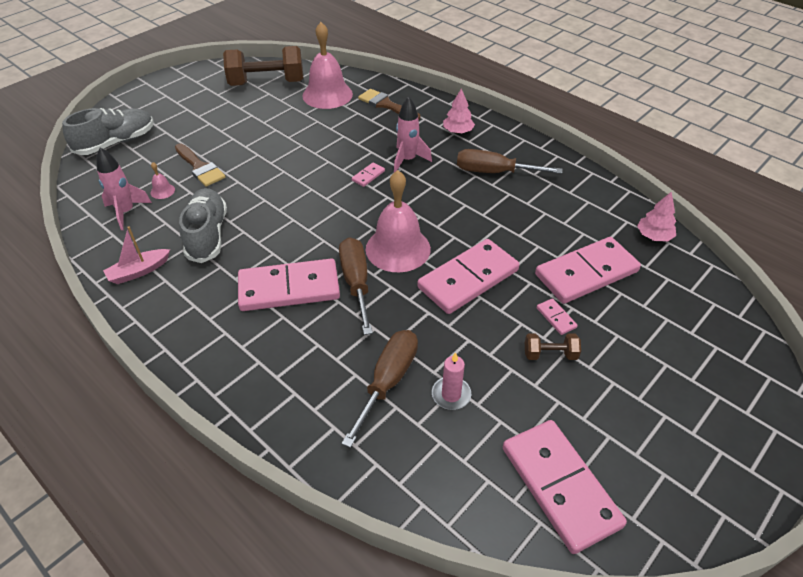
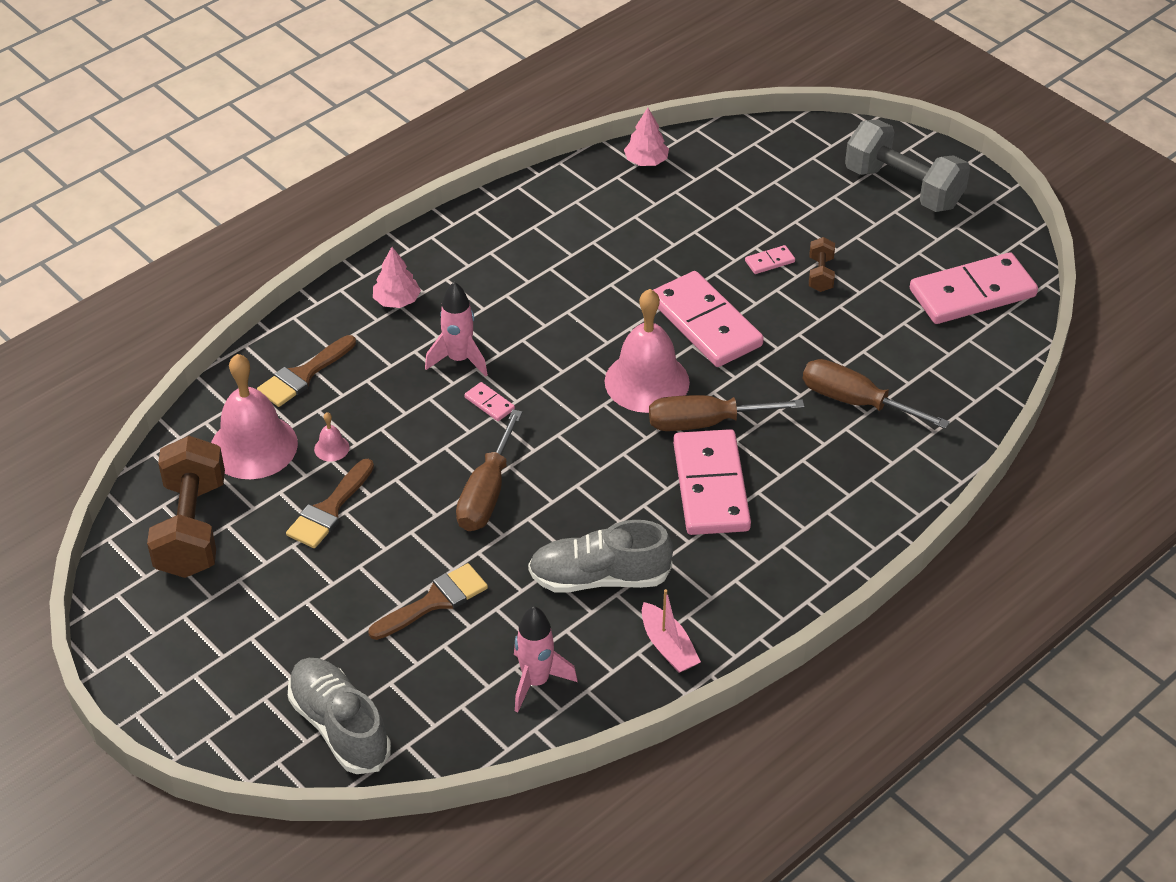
camera: 85 degrees left, 0 degrees up
(162, 191) = (489, 643): pink bell -> pink bell (331, 448)
(277, 124) = (329, 510): none -> brown brush
(451, 395) = (872, 354): pink candle -> none
(494, 172) = (502, 276): brown screwdriver -> brown screwdriver (487, 493)
(586, 273) = (703, 226): pink domino -> none
(706, 423) = (903, 188): none -> grey dumbbell

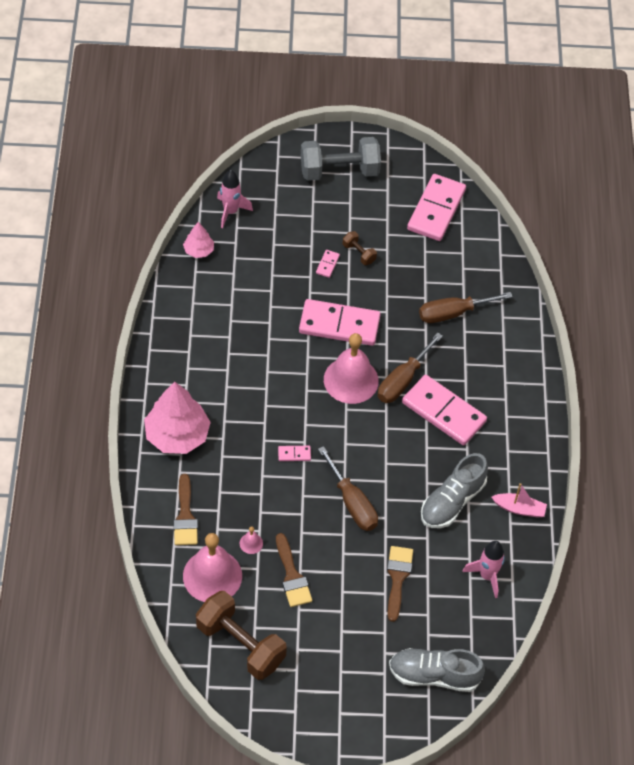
camera: 50 degrees left, 10 degrees up
(397, 301) = (177, 435): pink tree -> pink tree, size x1.97
(459, 359) = (250, 442): pink rocket -> pink rocket (230, 212)

